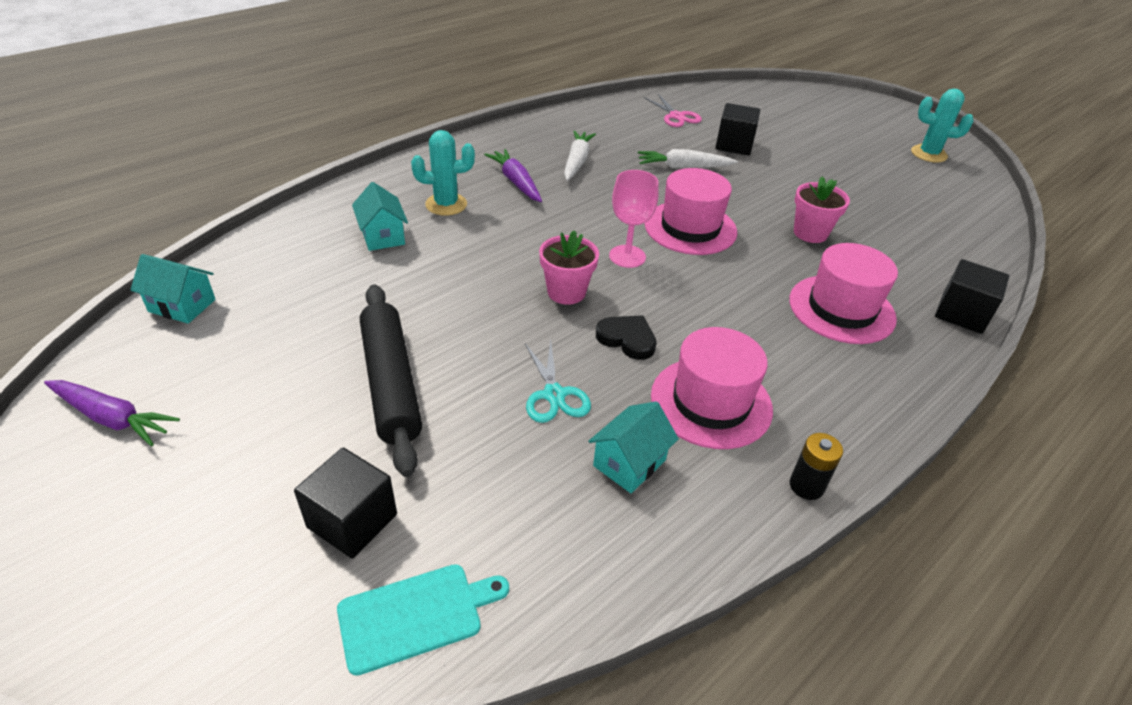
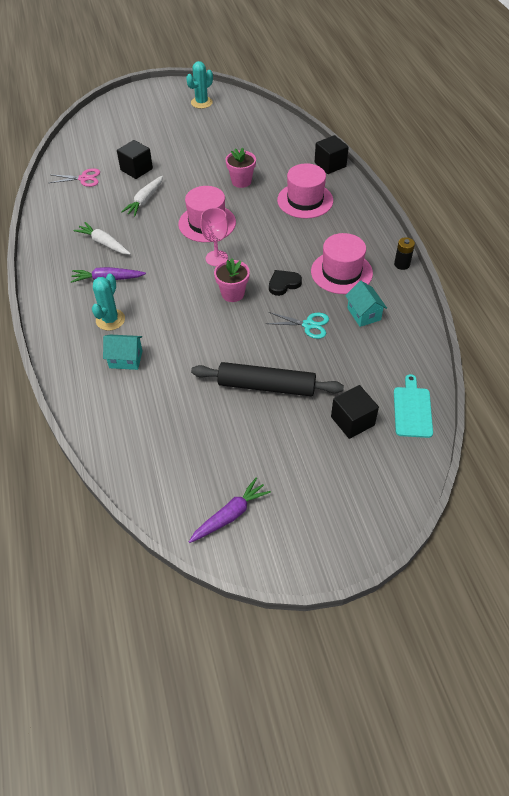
camera: 60 degrees left, 10 degrees up
(182, 305) = (139, 473): turquoise house -> none

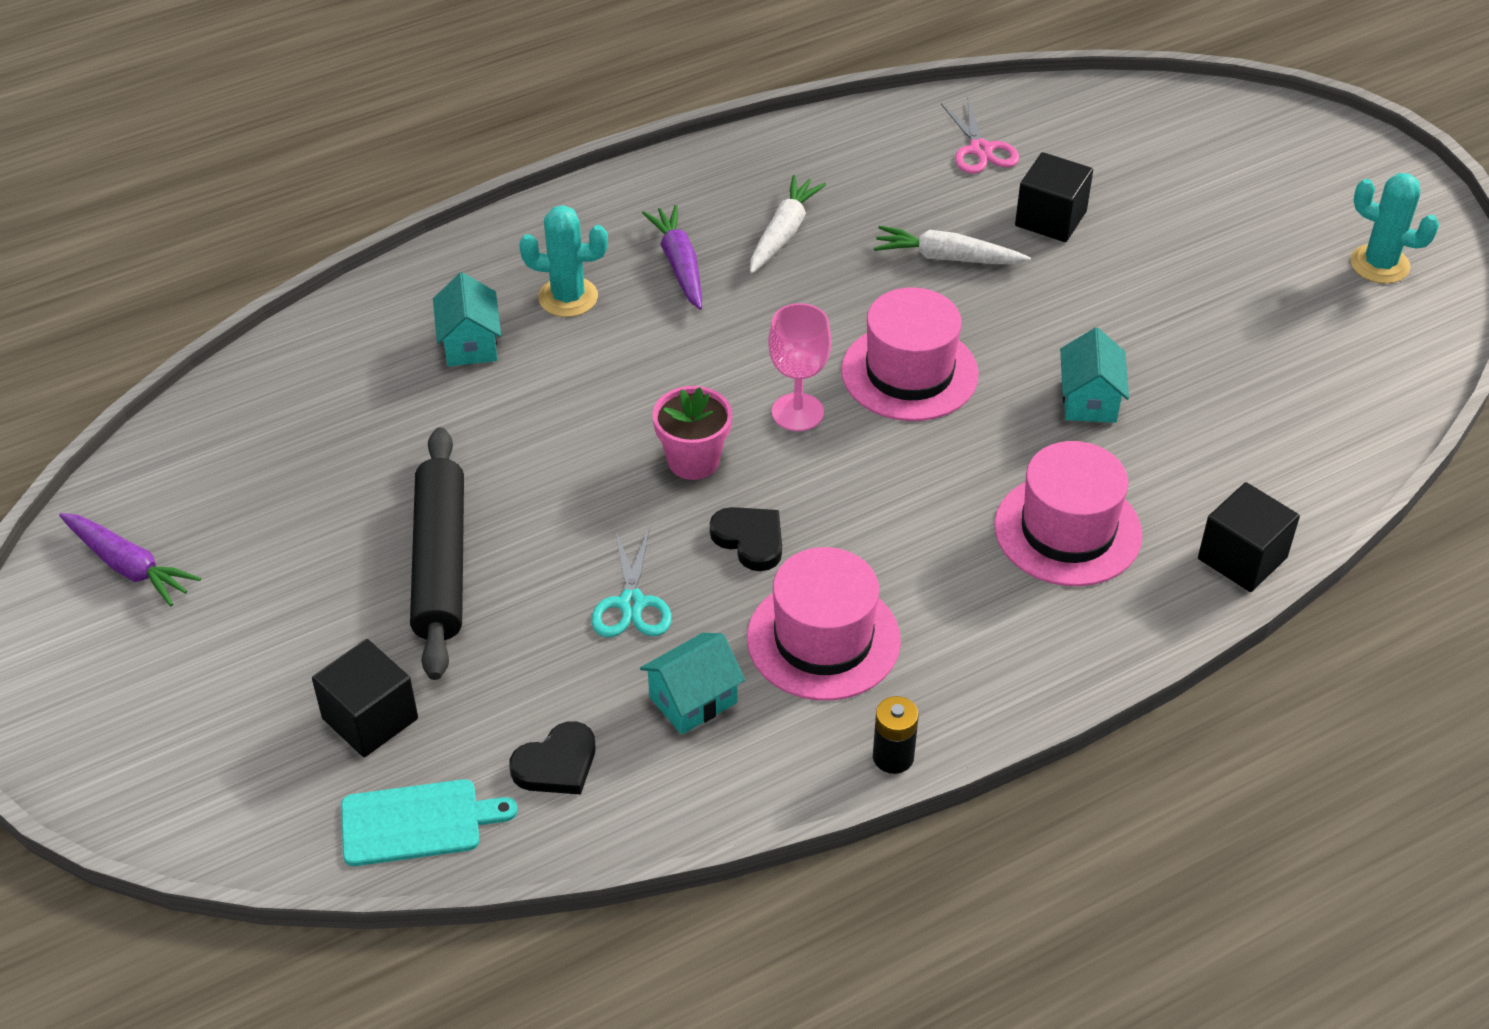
camera: 75 degrees right, 5 degrees down
(241, 181) = (1089, 400): pink flower pot -> turquoise house
(389, 360) = (556, 764): none -> black heart

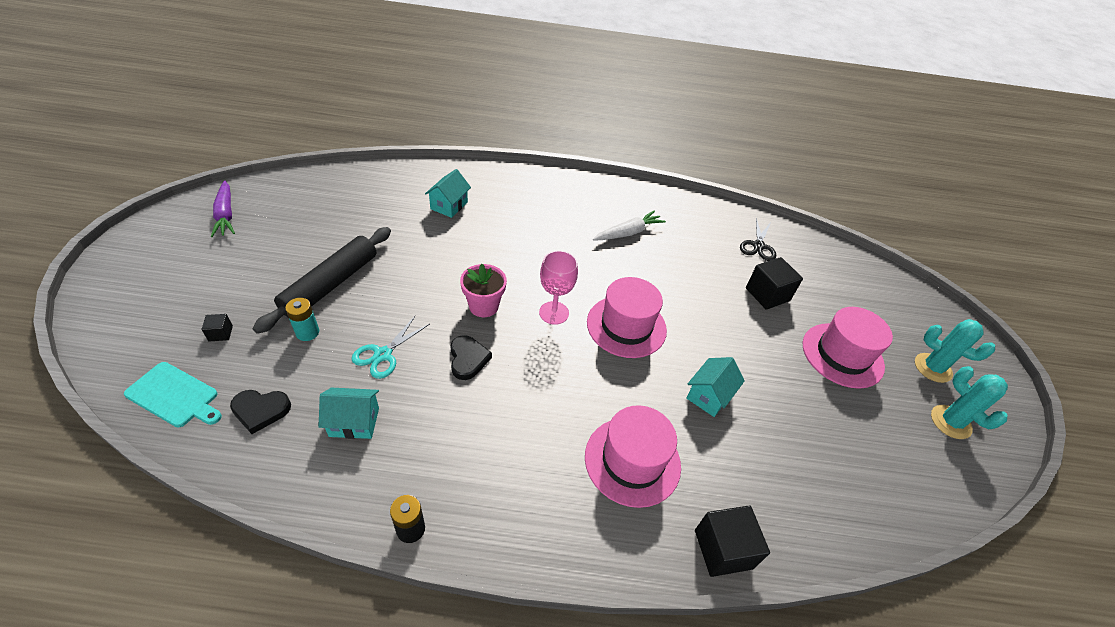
camera: 30 degrees right, 0 degrees up
(370, 718) = (220, 333): black cube -> black cube, size x0.50
(492, 642) = (307, 332): none -> turquoise battery
(568, 297) = (508, 209): turquoise cactus -> turquoise cactus (932, 368)
(679, 265) = (568, 221): purple carrot -> none
(823, 639) = (447, 434): pink hat -> pink hat (842, 355)
(947, 258) = (696, 284): white carrot -> none
(980, 149) = (758, 246): pink scissors -> black scissors

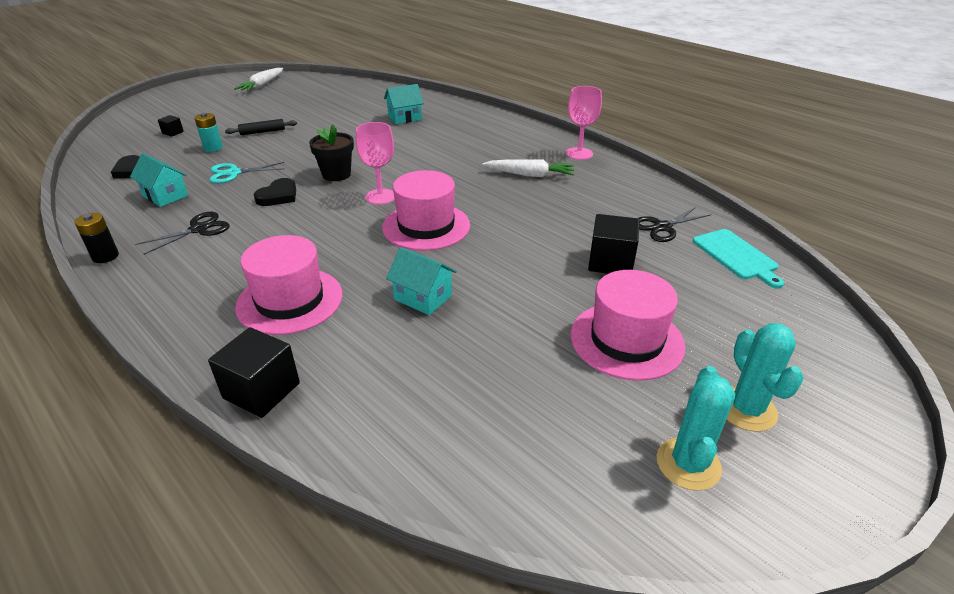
camera: 45 degrees right, 10 degrees down
(174, 396) = (111, 149): turquoise cutting board -> turquoise cutting board (736, 256)
(226, 215) = (262, 85): purple carrot -> white carrot
(331, 285) = (262, 132): black rolling pin -> black rolling pin, size x0.47
(452, 440) = (199, 229): none -> black scissors
(483, 306) = (336, 174): pink flower pot -> black flower pot
(633, 193) = (579, 153): none -> pink goblet
(709, 396) = (423, 297): turquoise house -> turquoise house turned 45 degrees clockwise

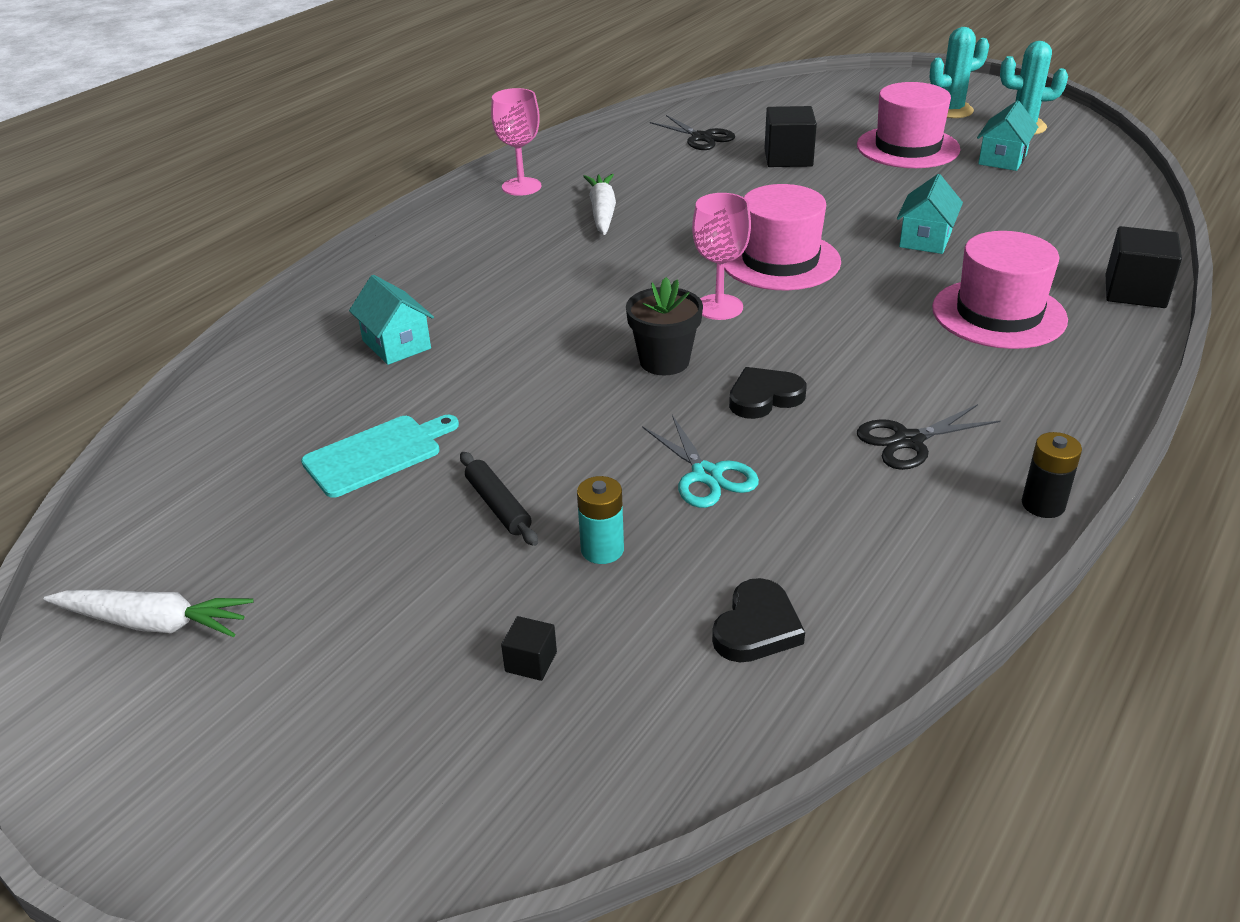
camera: 100 degrees left, 0 degrees up
(165, 196) = (832, 526): turquoise house -> turquoise house (1002, 159)
(199, 229) = (908, 441): black scissors -> black scissors turned 60 degrees counterclockwise
(278, 196) = (764, 397): black heart -> black heart turned 45 degrees counterclockwise
(736, 256) = (739, 109): turquoise cutting board -> turquoise cutting board (377, 454)

